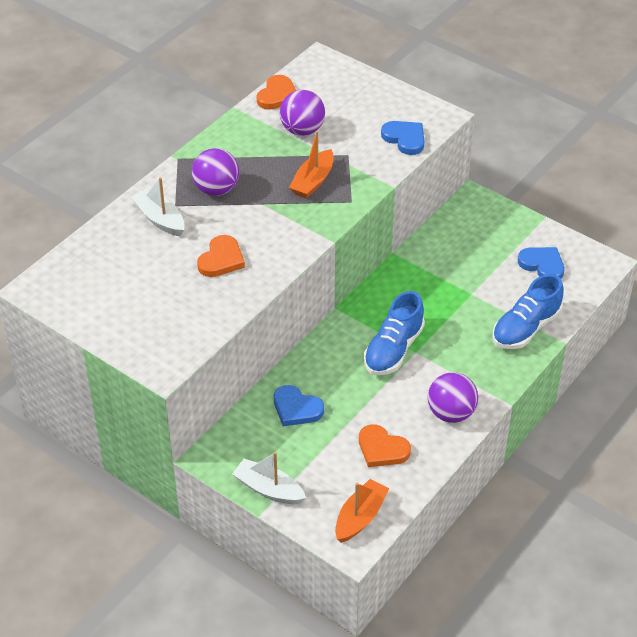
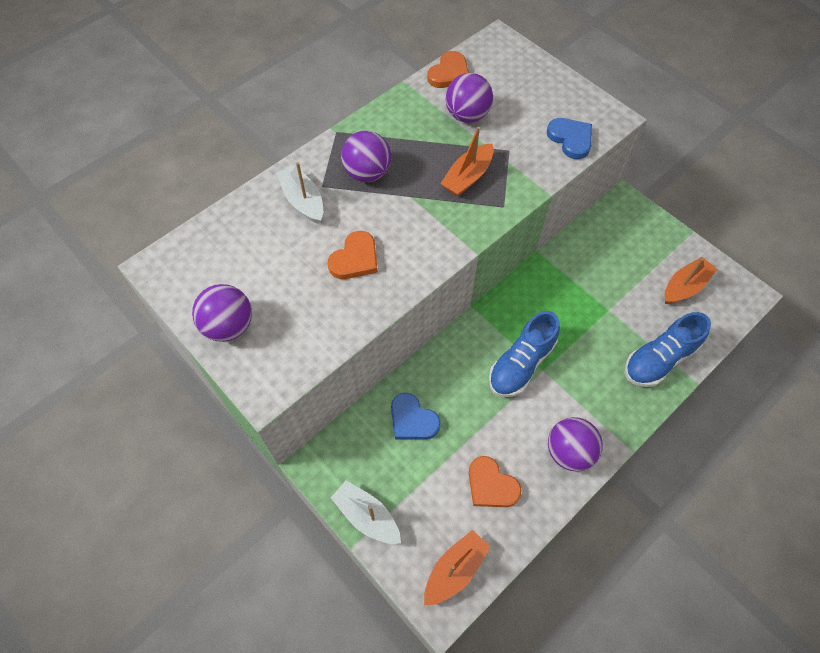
camera: 10 degrees right, 15 degrees up
(117, 325) = (229, 326): none -> purple ball
(542, 265) = (684, 287): blue heart -> orange boat

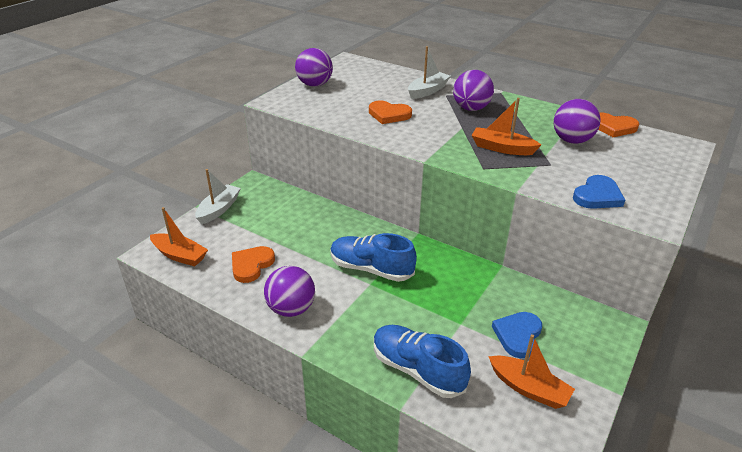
camera: 75 degrees right, 25 degrees down
(412, 420) = (299, 218): blue heart -> blue heart (518, 335)

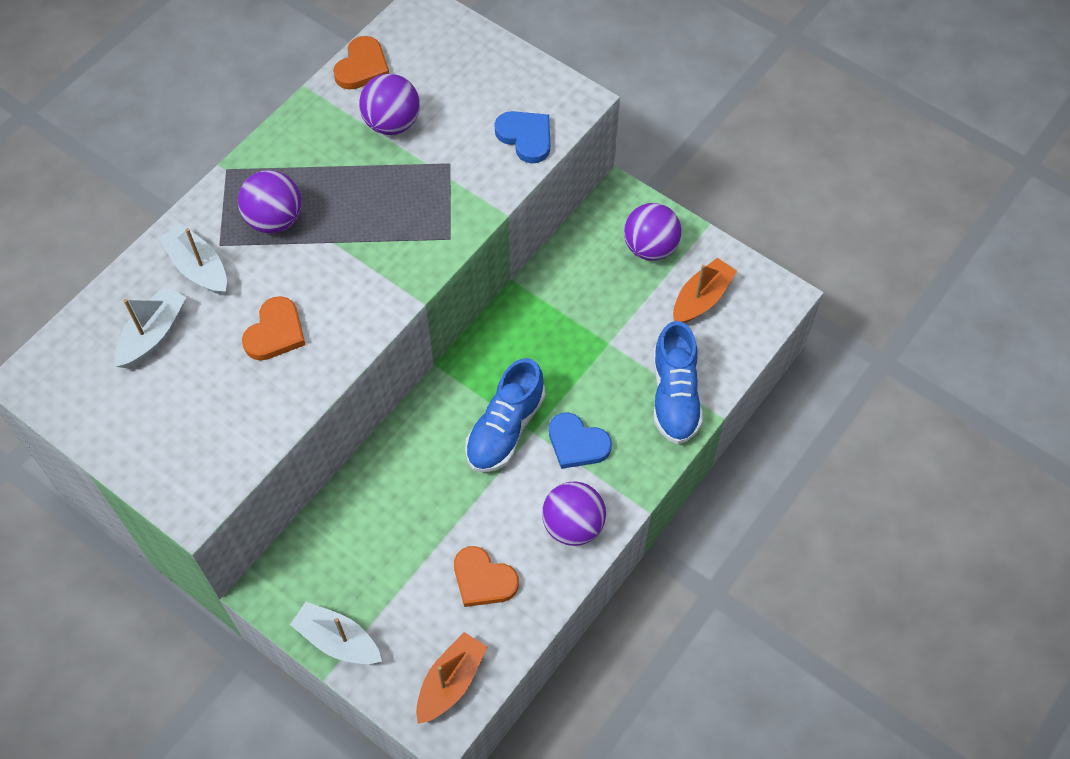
camera: 85 degrees left, 25 degrees up
(314, 85) = (135, 438): purple ball -> purple ball (650, 247)
(380, 83) = (153, 334): none -> white boat
(417, 370) = (674, 396): blue shoe -> blue shoe turned 45 degrees counterclockwise
(502, 148) = (402, 206): orange boat -> none
(518, 335) = (630, 291): blue heart -> blue heart (577, 443)

